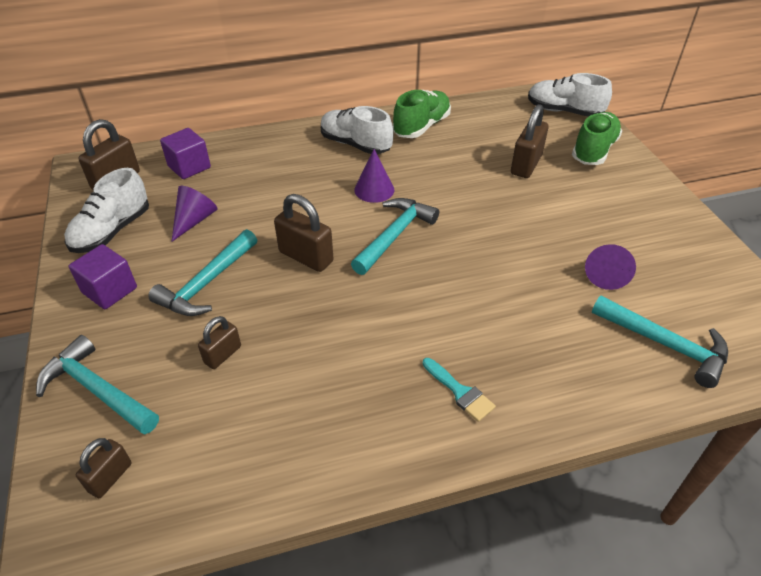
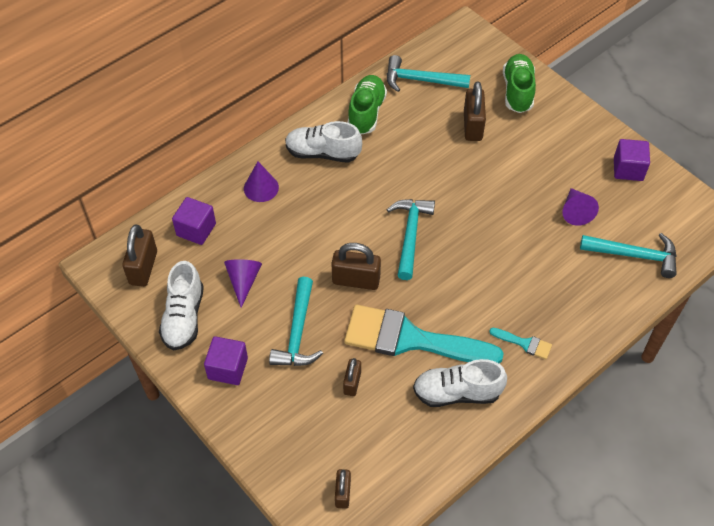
camera: 25 degrees left, 10 degrees up
(97, 390) = (285, 444): turquoise hammer -> turquoise hammer (421, 80)
(323, 335) = (410, 339): none -> turquoise brush
(374, 189) = (368, 196): purple cone -> purple cone (261, 188)
(563, 111) = (474, 53): white shoe -> white shoe (457, 393)
(696, 253) = (628, 169): none -> purple cube

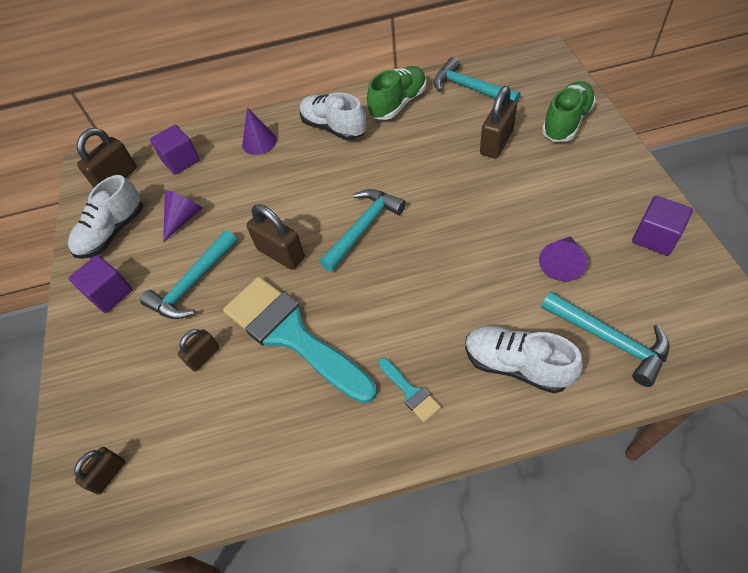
camera: 35 degrees right, 0 degrees up
(457, 393) = (299, 416): white shoe -> white shoe (516, 365)

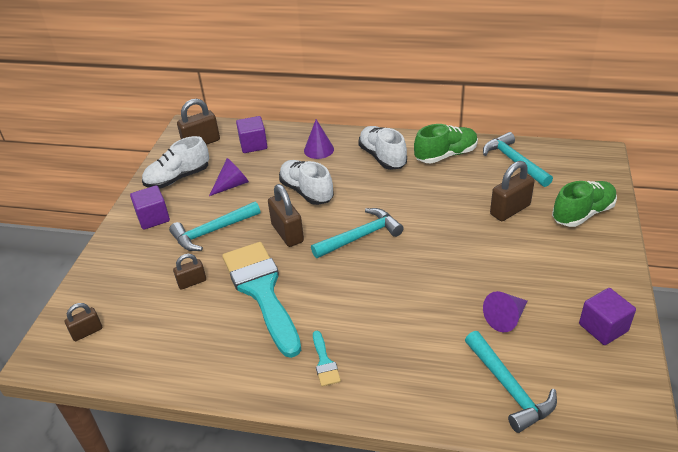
camera: 20 degrees right, 15 degrees down
(516, 365) = (419, 376): white shoe -> white shoe (306, 191)

